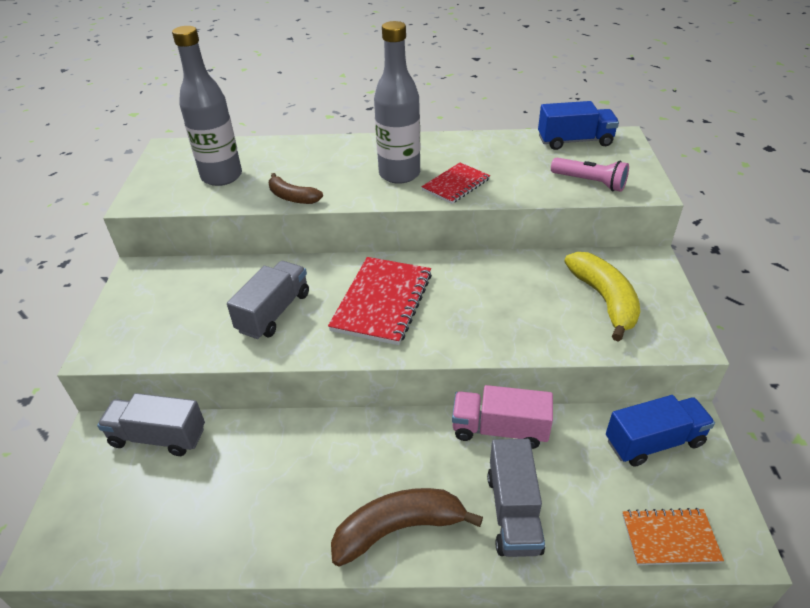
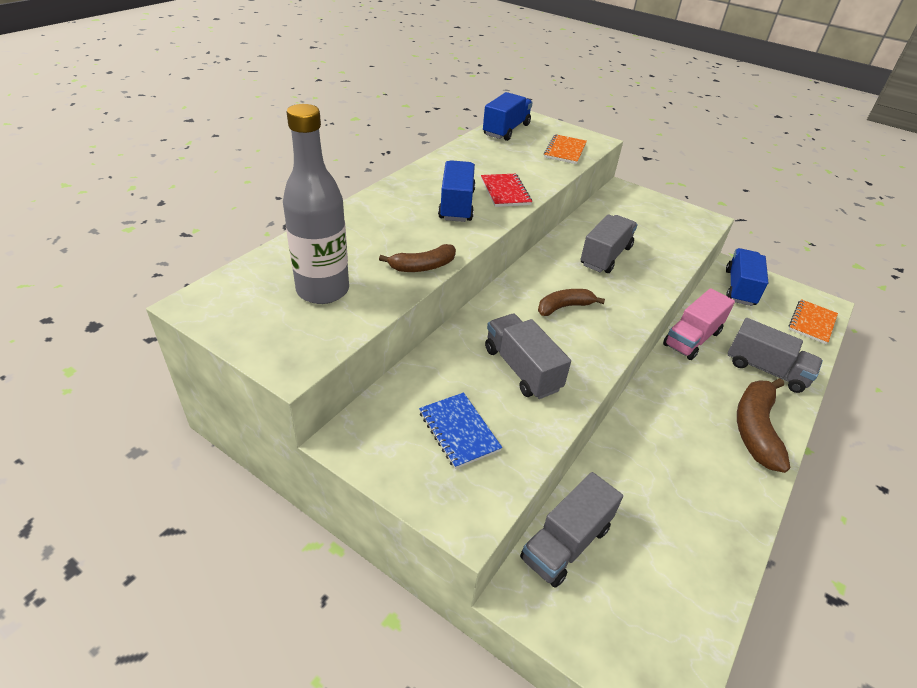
camera: 60 degrees left, 0 degrees up
(179, 311) = (459, 431): none -> blue notebook
(382, 302) = (564, 307): red notebook -> brown banana
(399, 174) = (456, 205): grey bottle -> blue truck
(497, 295) = (605, 256): none -> grey truck
(590, 182) = (565, 151): pink flashlight -> orange notebook
(604, 300) = (647, 223): yellow banana -> none

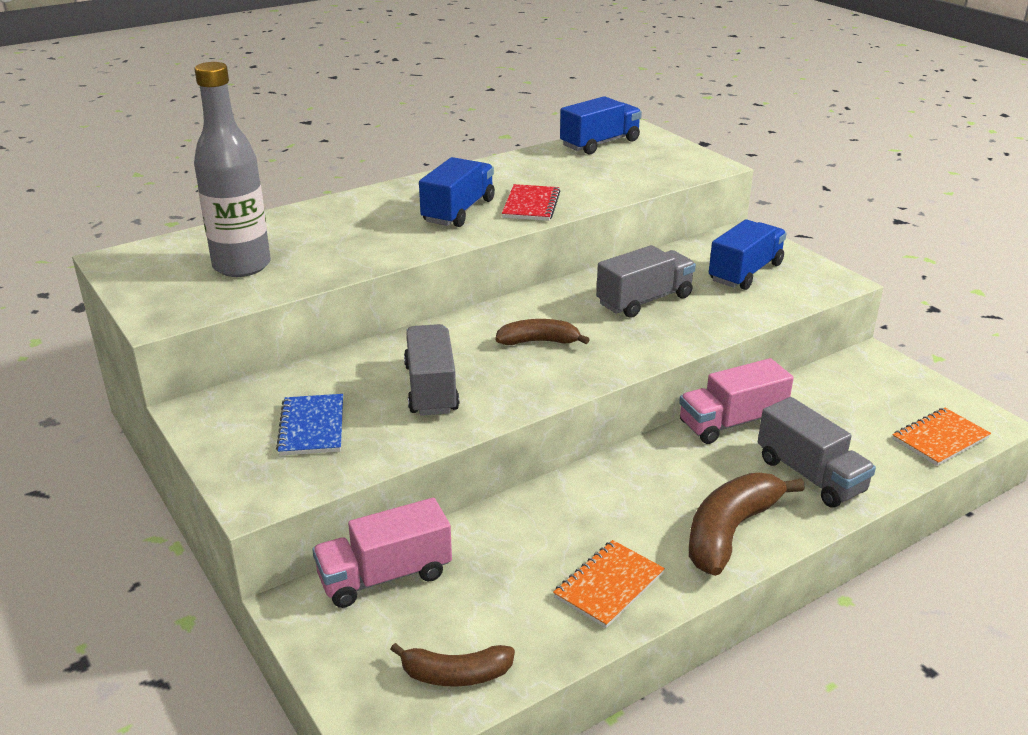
camera: 25 degrees right, 10 degrees down
(423, 266) = (363, 261): brown banana -> brown banana (455, 674)
(565, 151) = (656, 172): orange notebook -> orange notebook (609, 585)
(566, 543) = (385, 576): grey truck -> pink truck
(740, 288) = (862, 381): blue truck -> blue truck (745, 272)

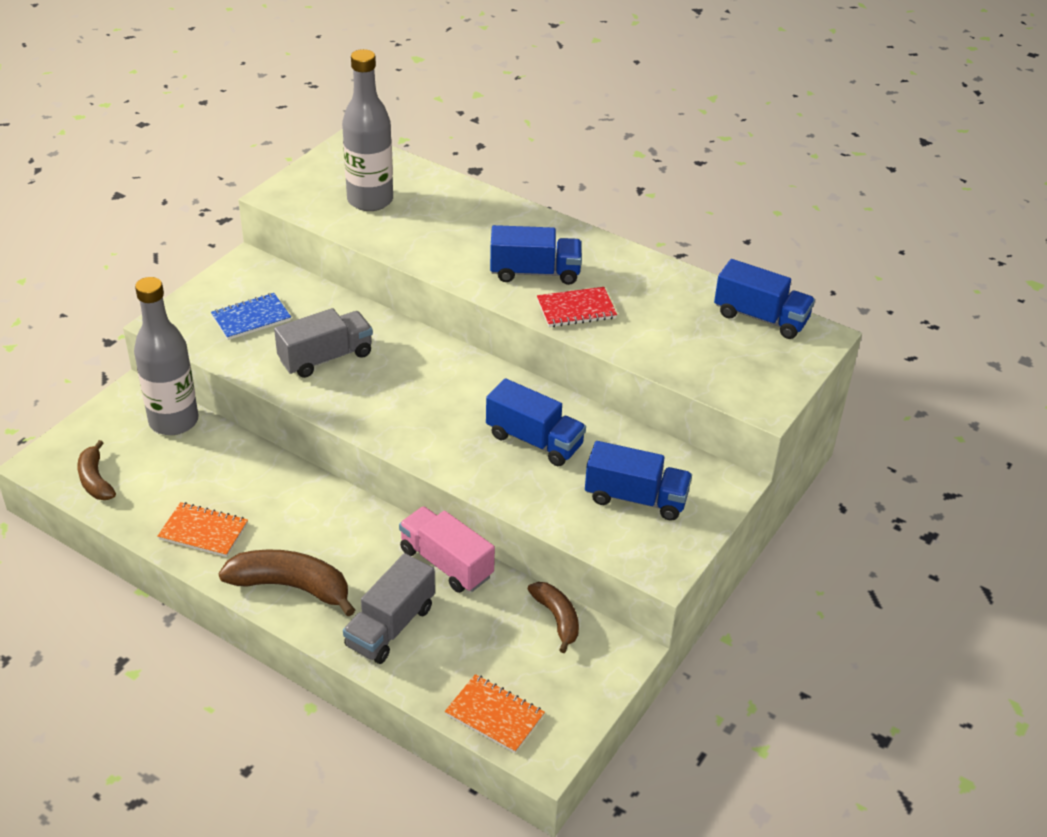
camera: 65 degrees right, 10 degrees up
(385, 576) = (174, 421): pink truck -> grey bottle
(539, 341) = (425, 394): brown banana -> brown banana (557, 618)
(644, 300) = (534, 440): grey truck -> blue truck

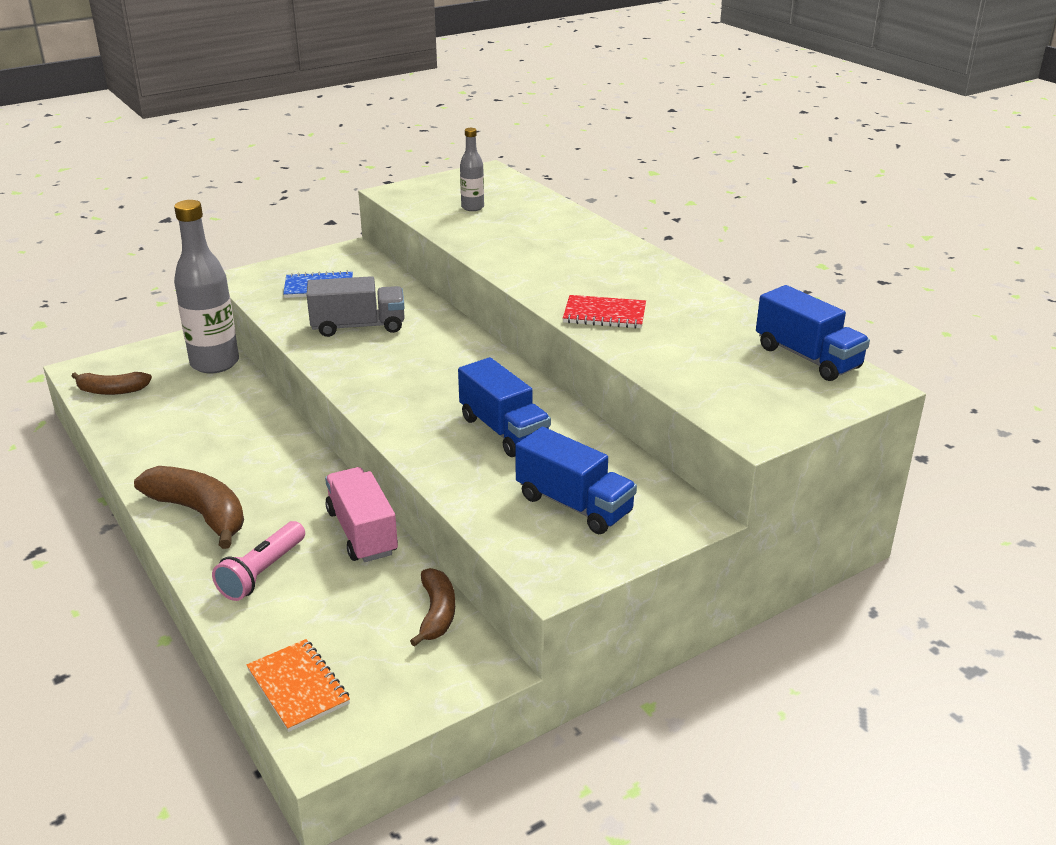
camera: 25 degrees right, 10 degrees down
(95, 480) = (112, 391): brown banana -> brown banana turned 90 degrees counterclockwise
(203, 531) = (164, 450): orange notebook -> none
(370, 200) = (472, 207): grey bottle -> grey bottle, size x0.50
(390, 626) = (262, 572): grey truck -> pink flashlight
(535, 273) = (585, 281): blue truck -> none

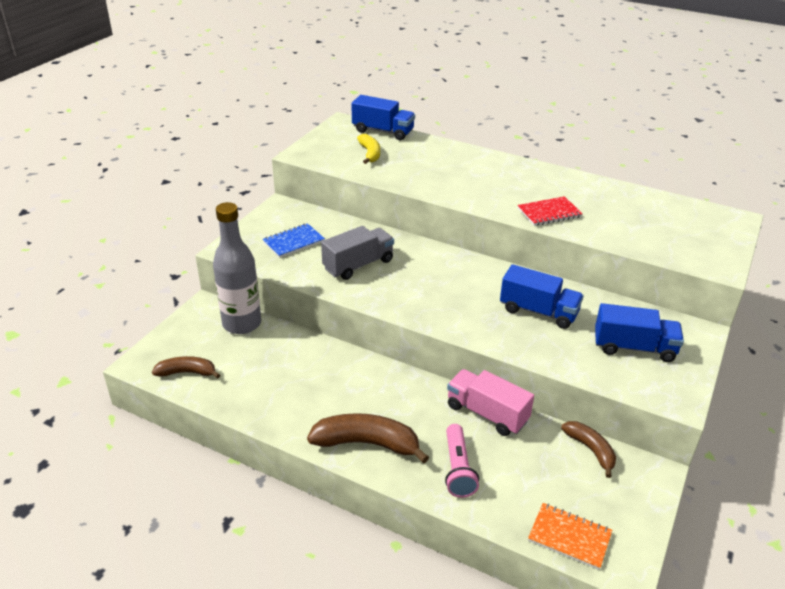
camera: 30 degrees left, 5 degrees up
(112, 391) = (187, 372): brown banana -> brown banana turned 150 degrees counterclockwise
(472, 207) = (370, 154): grey bottle -> yellow banana
(807, 357) = (686, 209): blue truck -> blue truck (383, 131)

